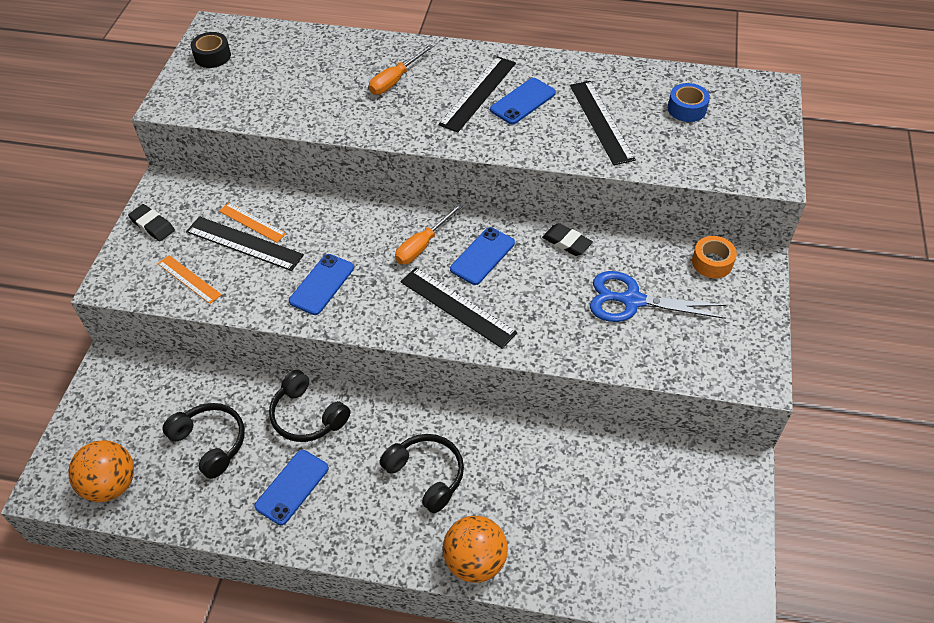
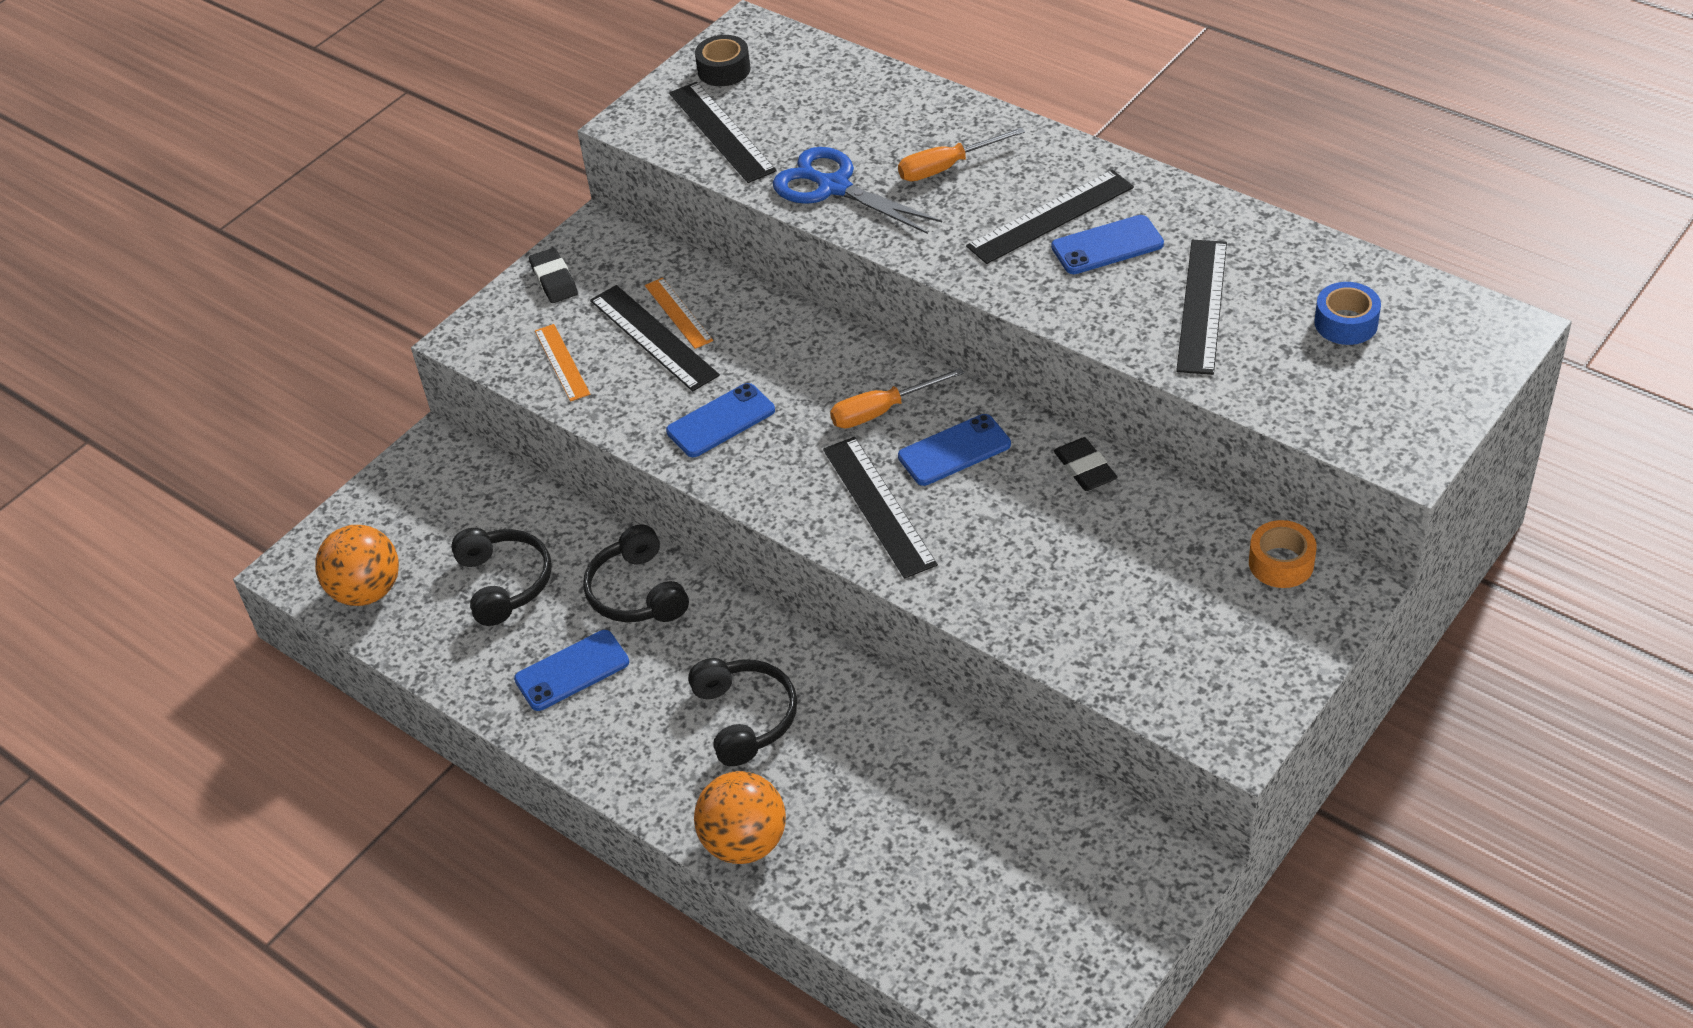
camera: 30 degrees right, 5 degrees down
(234, 95) = (722, 131): none -> black ruler
(632, 300) = (1125, 576): blue scissors -> blue scissors (833, 187)

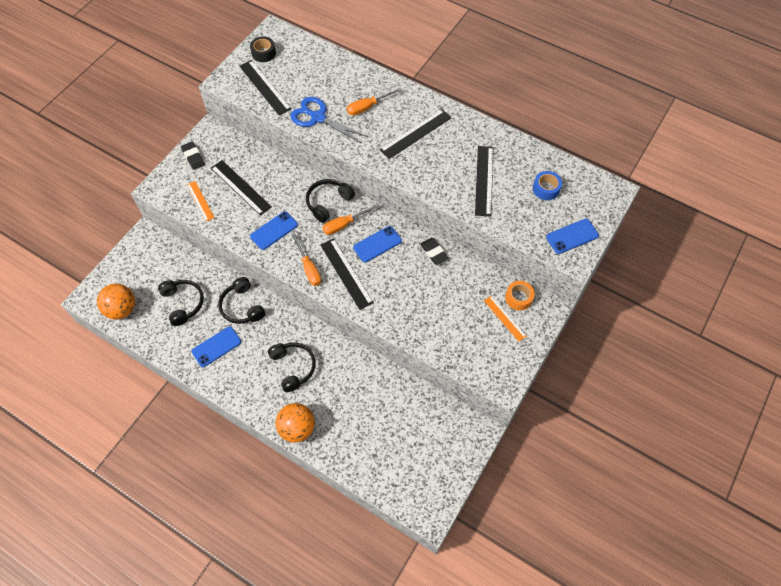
camera: 10 degrees left, 15 degrees up
(678, 313) = (251, 174): orange ruler -> orange ruler (505, 318)
(793, 494) = (308, 268): none -> orange screwdriver
(847, 369) = (328, 202): none -> black headphones
(1107, 246) = (441, 149): blue phone -> blue phone (572, 236)

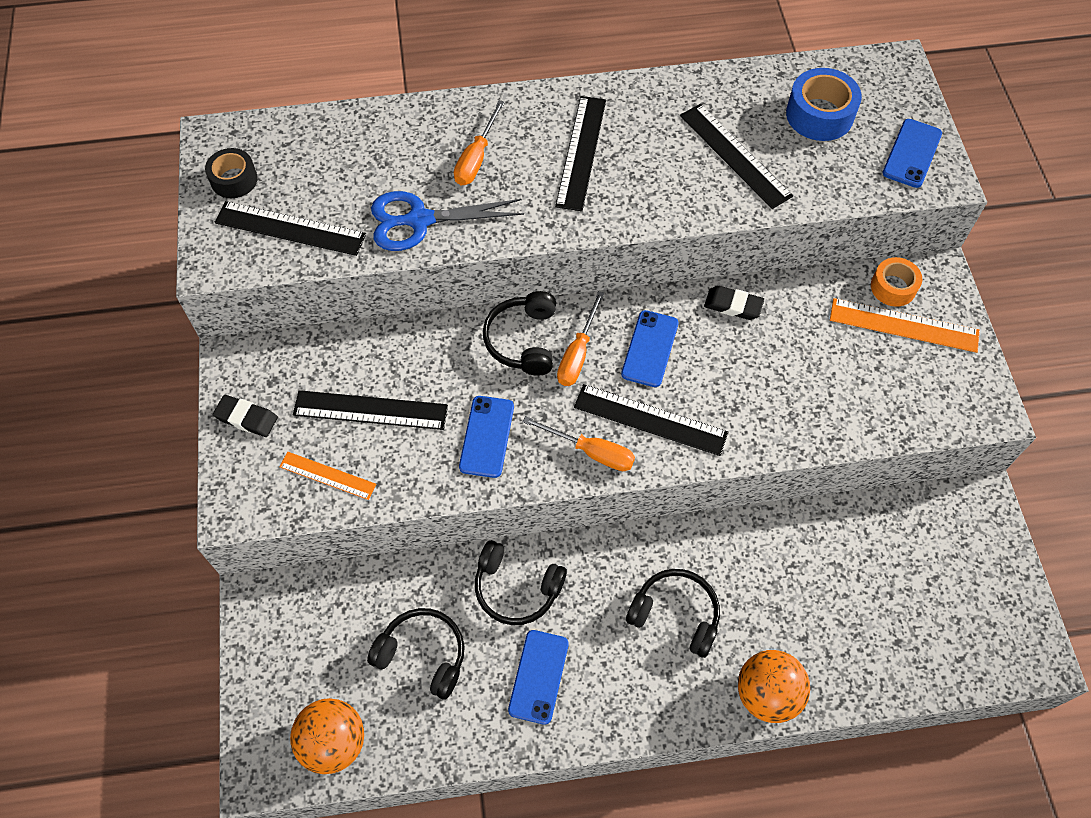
camera: 40 degrees left, 0 degrees up
(505, 318) = (904, 325): orange ruler -> orange ruler, size x1.58
(546, 189) = (819, 115): blue tape -> blue tape, size x1.51

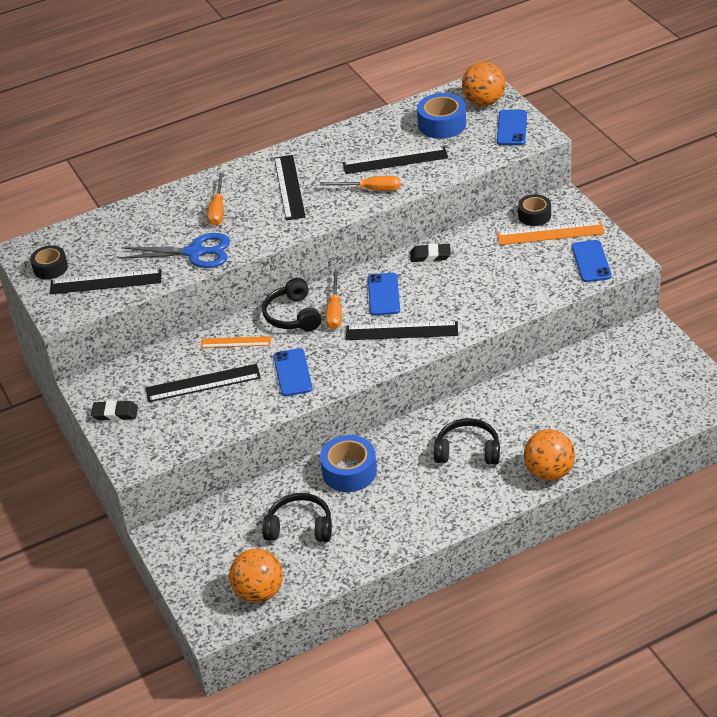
camera: 15 degrees left, 20 degrees down
(327, 475) = (190, 426): orange ruler -> orange ruler (235, 342)
(419, 220) = (195, 253): blue scissors -> blue scissors turned 150 degrees counterclockwise
(516, 588) = (349, 471): black headphones -> blue tape
(538, 676) = (388, 512): blue phone -> blue phone (591, 261)
(591, 452) = (369, 359): orange screwdriver -> orange screwdriver (371, 190)
(735, 155) = (395, 160): black ruler -> black ruler turned 45 degrees counterclockwise
(889, 95) = (484, 102): none -> orange ball
(893, 287) = (534, 215): orange tape -> black tape

